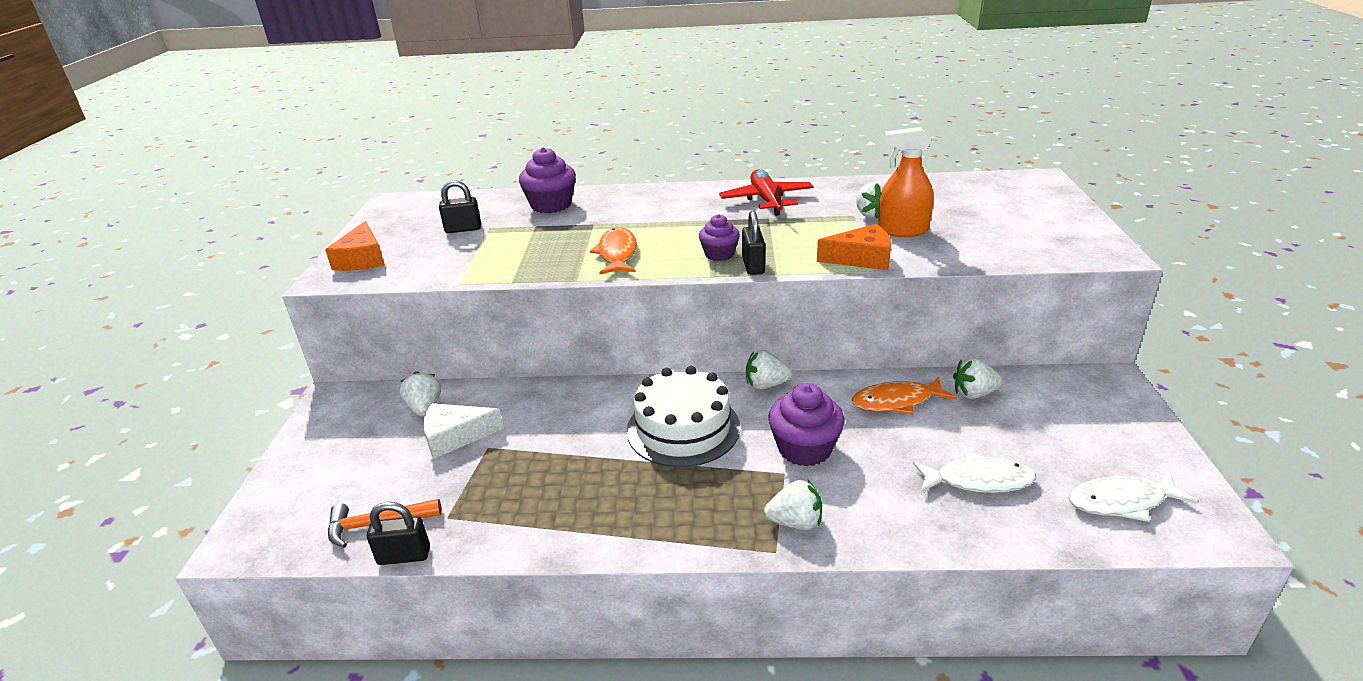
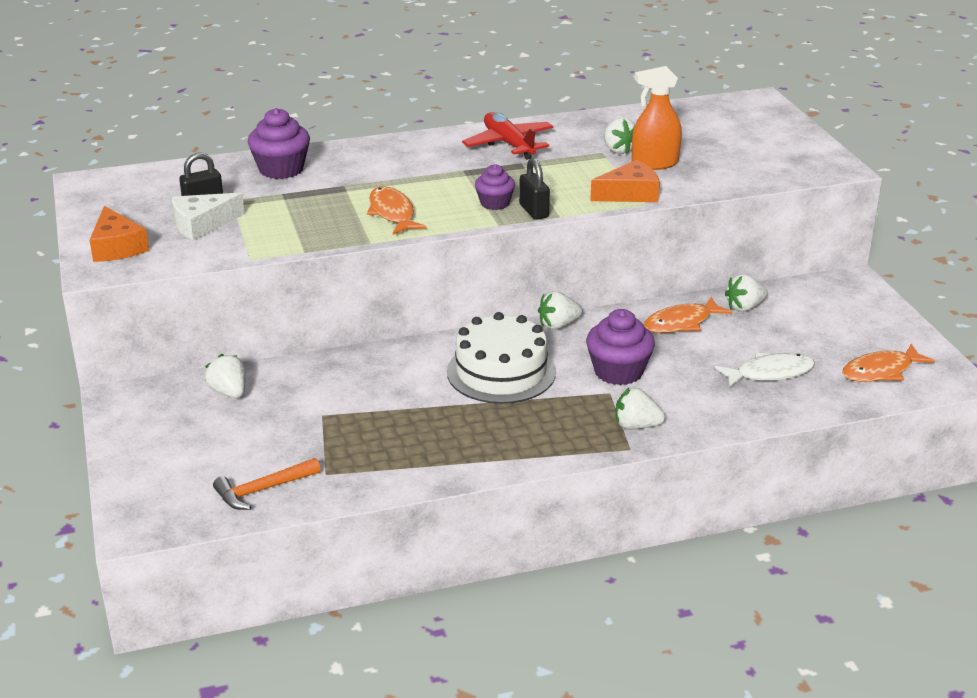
camera: 20 degrees left, 0 degrees up
(404, 556) = (308, 507): black padlock -> none
(455, 436) = (282, 411): white cheese -> white cheese (202, 224)
(795, 522) = (636, 426): white strawberry -> white strawberry turned 150 degrees counterclockwise
(1121, 502) = (881, 371): white fish -> orange fish

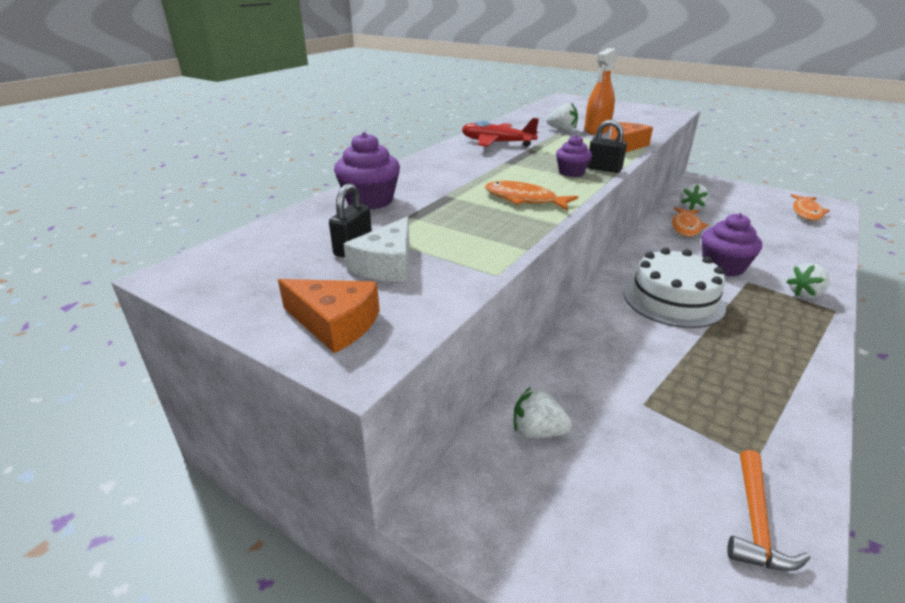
camera: 40 degrees left, 0 degrees up
(558, 325) = (636, 255): white strawberry -> none
(770, 373) = (777, 234): white fish -> none

